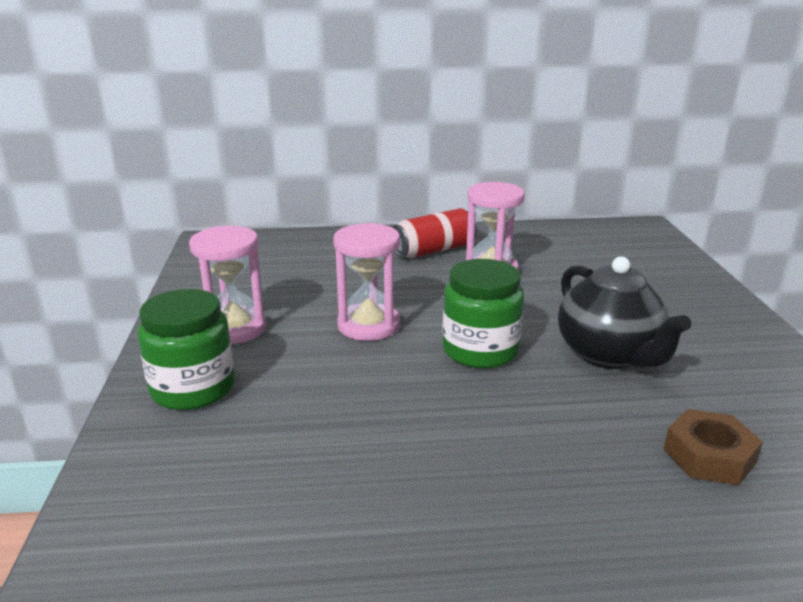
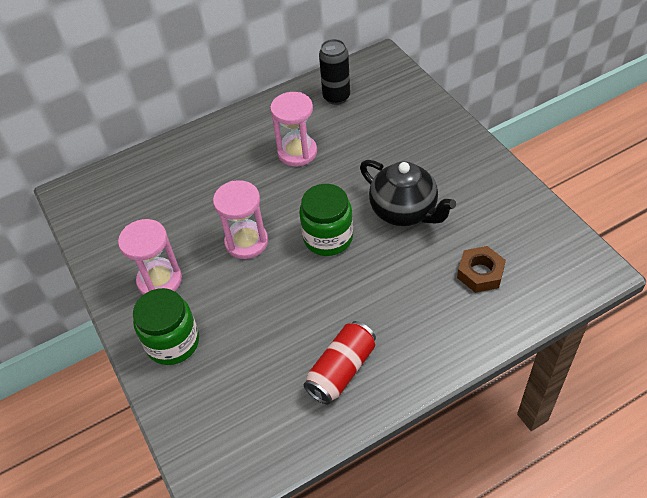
camera: 20 degrees left, 25 degrees up
(434, 250) = (246, 142): red can -> red can (341, 370)
(569, 242) = (336, 97): none -> black can

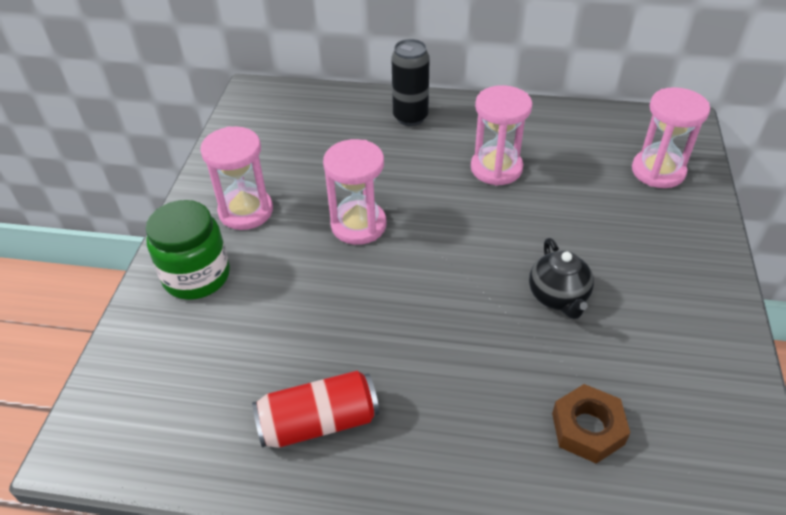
camera: 35 degrees right, 5 degrees down
(328, 238) = (444, 272): green jar -> none
(336, 97) = (592, 137): black can -> black can (410, 117)
(393, 99) = (658, 171): none -> pink hourglass
(404, 211) = (558, 297): black teapot -> black teapot, size x0.65

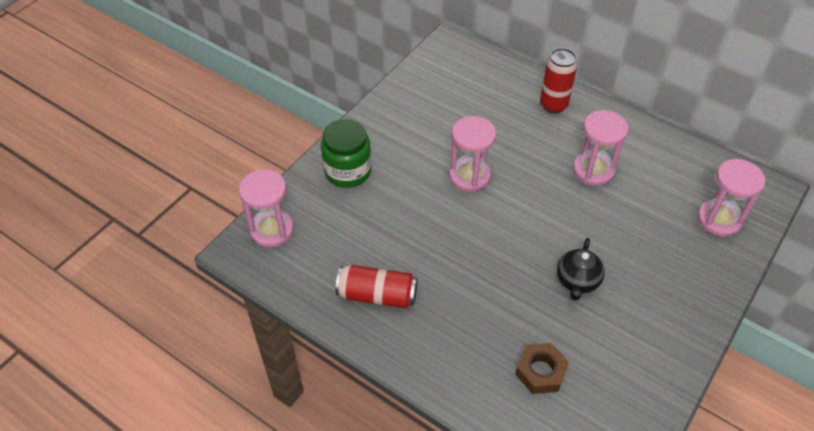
camera: 25 degrees right, 5 degrees up
(246, 211) = (399, 137): pink hourglass -> pink hourglass (272, 230)
(410, 117) = (553, 105): black can -> red can

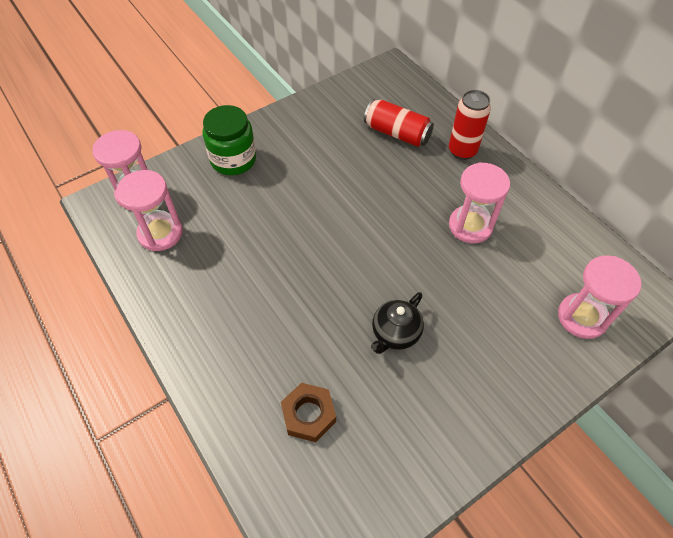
camera: 20 degrees right, 5 degrees up
(377, 295) = (194, 283): red can -> red can (397, 133)
(469, 176) = (343, 196): pink hourglass -> pink hourglass (160, 233)

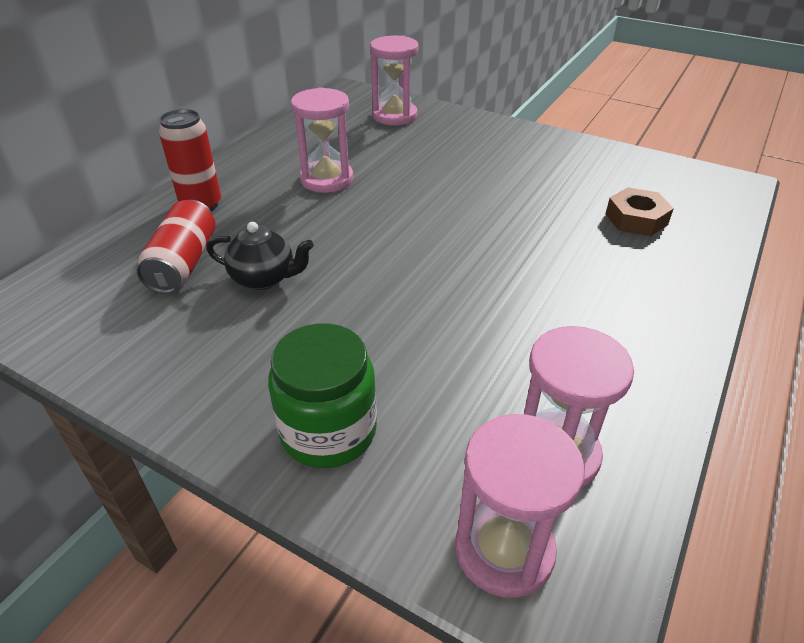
camera: 115 degrees left, 15 degrees down
(395, 333) = (501, 194): black teapot -> black teapot (264, 278)

